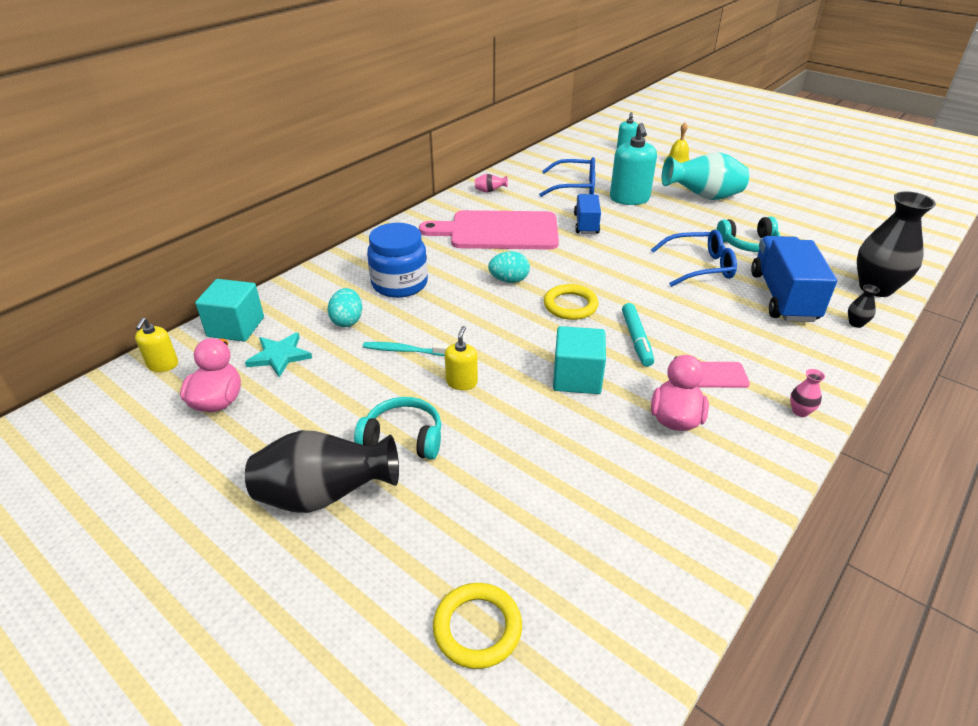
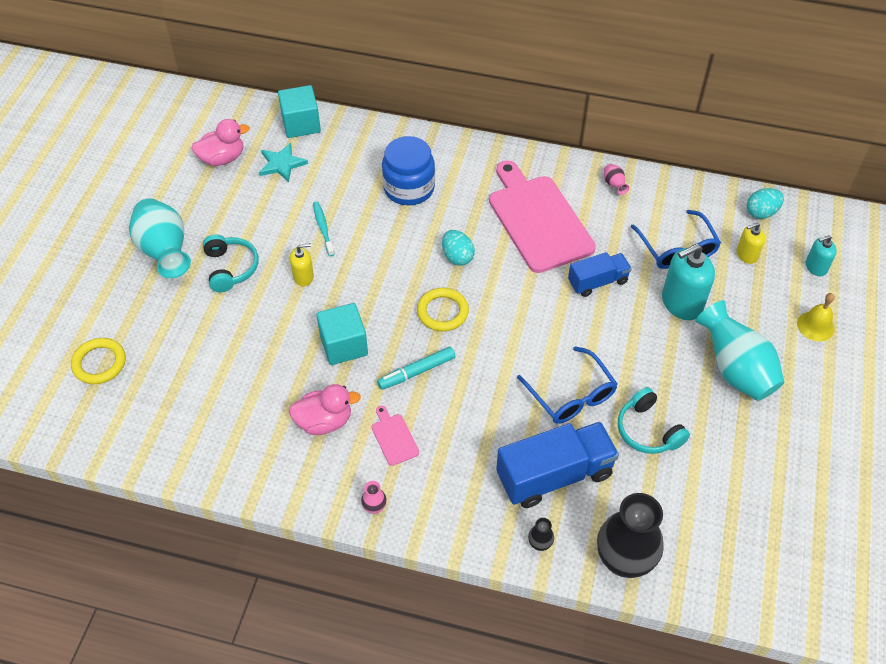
camera: 65 degrees right, 15 degrees up
(163, 365) = (243, 112): yellow soap dispenser -> yellow soap dispenser (746, 255)
(324, 496) = (165, 252): black vase -> turquoise vase
(347, 321) = (342, 180): turquoise egg -> turquoise egg (761, 212)

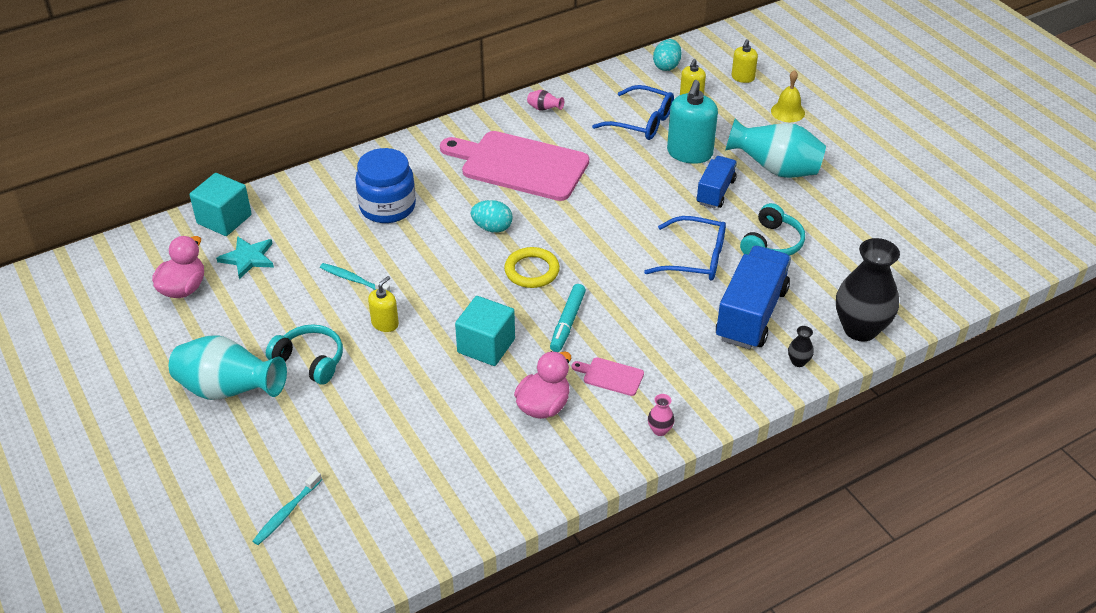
camera: 45 degrees left, 10 degrees down
(99, 363) = (286, 513): yellow ring -> turquoise toothbrush
(597, 282) = (616, 177): blue truck -> blue truck (715, 192)
(648, 430) = (771, 243): turquoise headphones -> turquoise headphones turned 75 degrees counterclockwise
(816, 267) = (742, 77): turquoise soap dispenser -> yellow soap dispenser

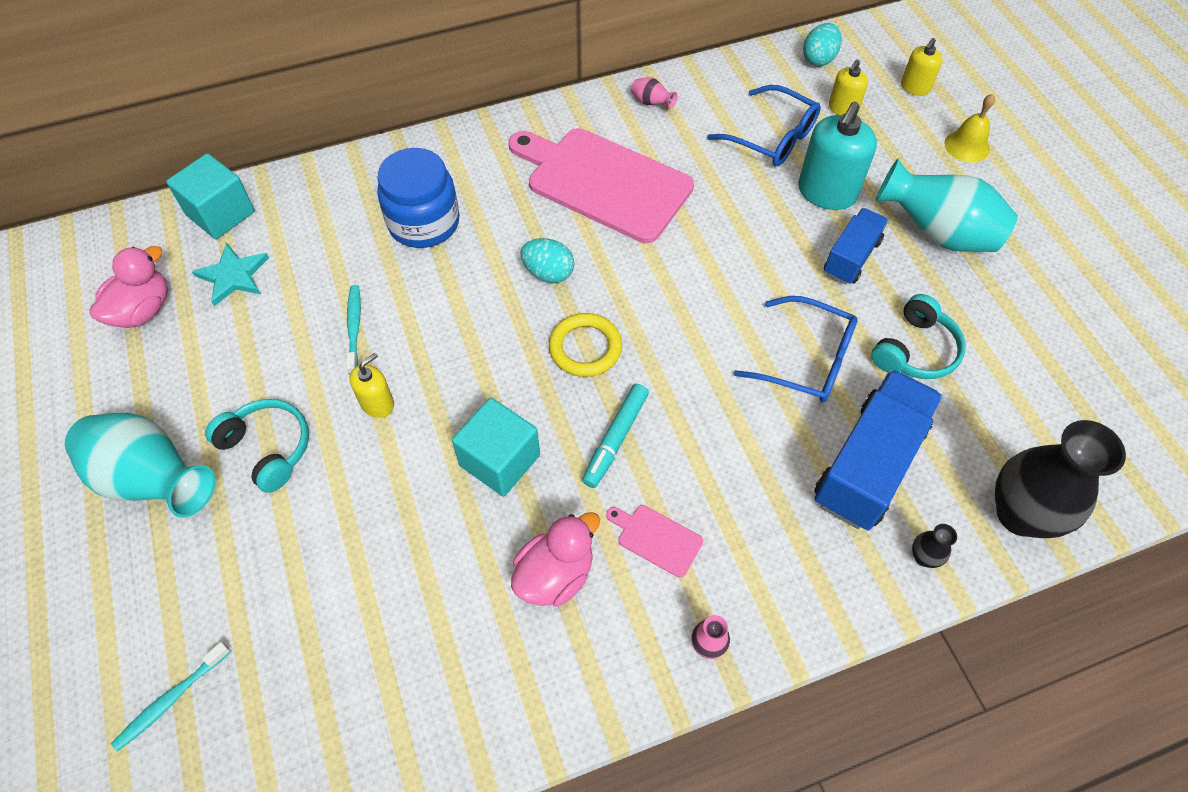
camera: 10 degrees right, 15 degrees up
(353, 280) = (354, 328): turquoise toothbrush -> turquoise toothbrush turned 45 degrees clockwise

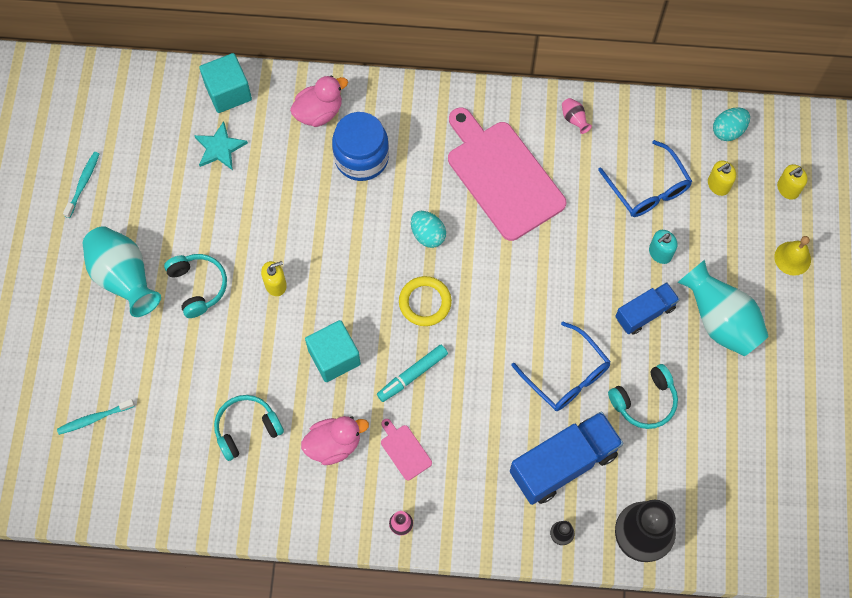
camera: 25 degrees right, 10 degrees up
(143, 310) = (154, 151): pink duck -> pink duck (319, 112)
(354, 328) = (282, 222): turquoise toothbrush -> turquoise toothbrush (83, 184)
(418, 609) = (247, 429): none -> turquoise headphones
(826, 192) = (660, 253): turquoise soap dispenser -> turquoise soap dispenser, size x0.55

